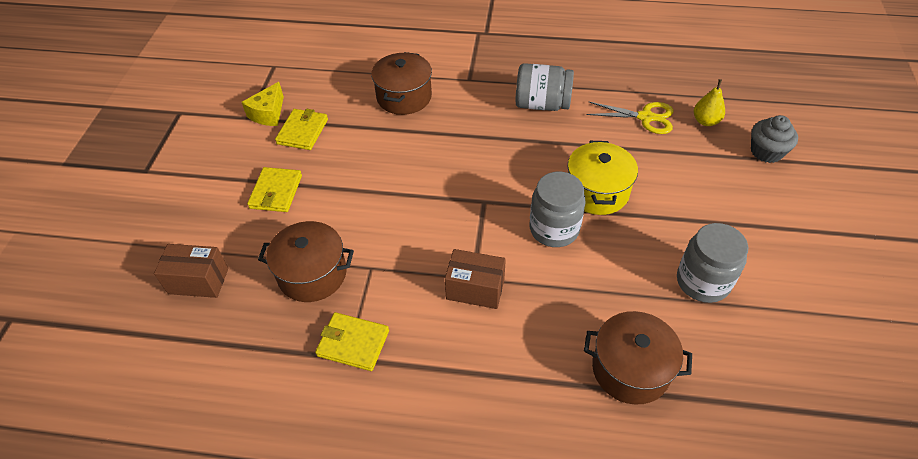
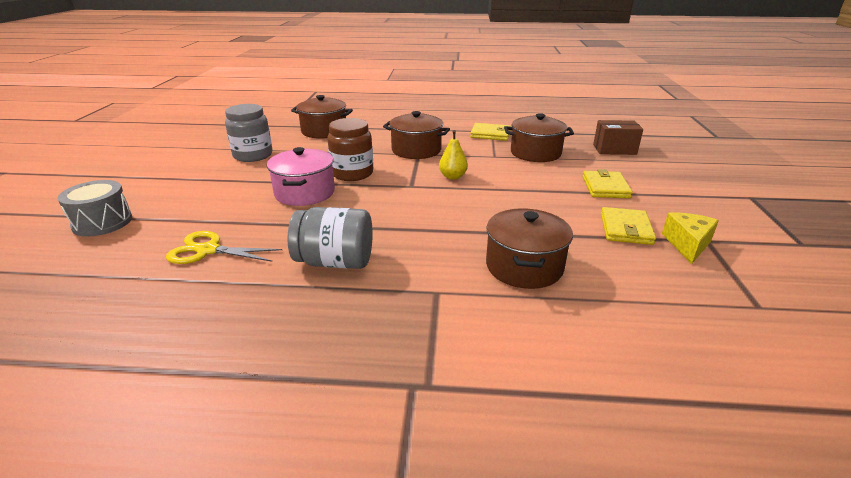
camera: 175 degrees right, 20 degrees down
(475, 289) = (416, 150): brown box -> brown pot
(554, 229) = (352, 173): grey jar -> brown jar
(597, 191) = (305, 193): yellow pot -> pink pot
(705, 121) = (136, 248): yellow pear -> yellow pear (452, 176)
(766, 152) = (102, 222): grey cupcake -> grey drum

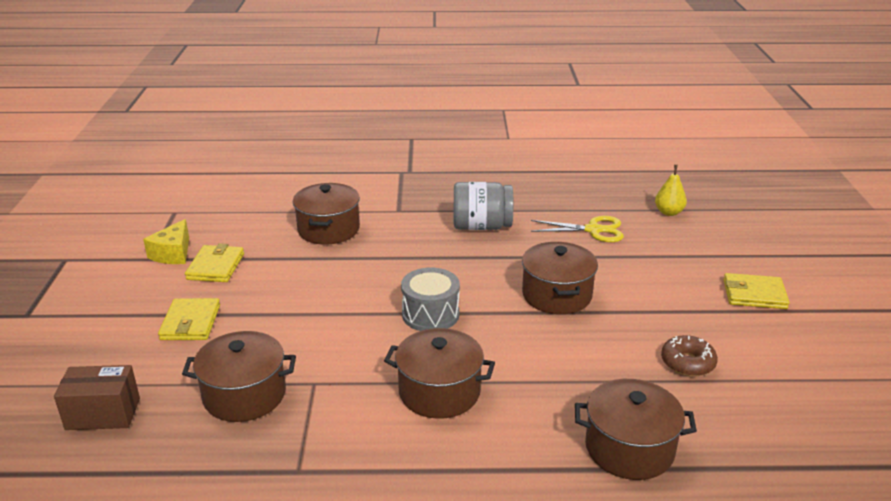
camera: 175 degrees right, 0 degrees up
(102, 222) = (724, 249): grey drum -> grey drum (430, 314)
(253, 155) = (687, 363): grey jar -> brown donut
(305, 193) = (557, 295): pink pot -> brown pot
(352, 173) = (517, 331): brown jar -> none
(452, 176) = (382, 332): yellow pear -> yellow pear (668, 212)
(490, 134) = (303, 456): yellow wallet -> yellow wallet (754, 294)

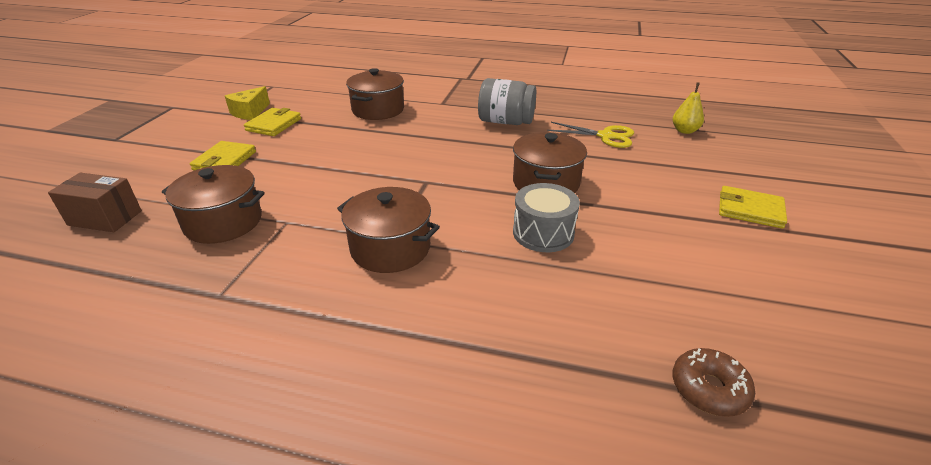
camera: 15 degrees right, 5 degrees up
(430, 314) = (422, 182): grey drum -> grey drum (543, 233)
(629, 448) = (552, 338): brown pot -> none
(687, 363) = (653, 263): brown donut -> brown donut (709, 389)

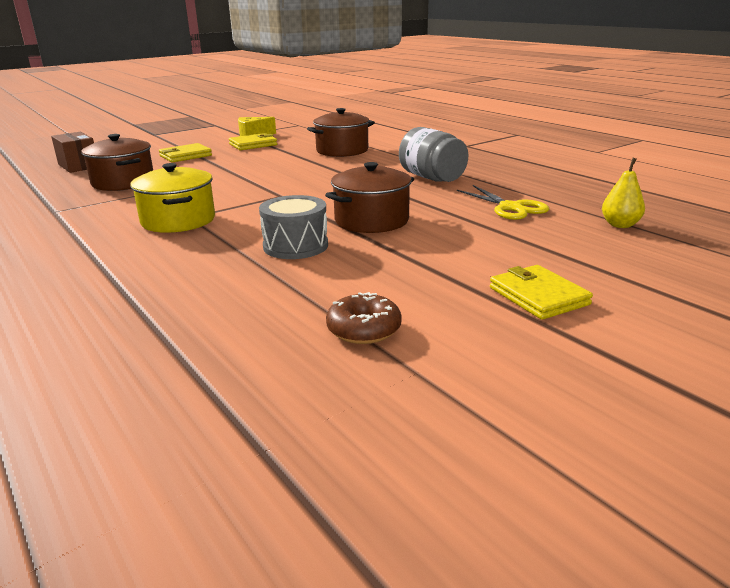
camera: 40 degrees right, 10 degrees down
(390, 248) = (178, 220): brown pot -> yellow pot
(709, 389) = (197, 367): brown donut -> brown donut (364, 329)

